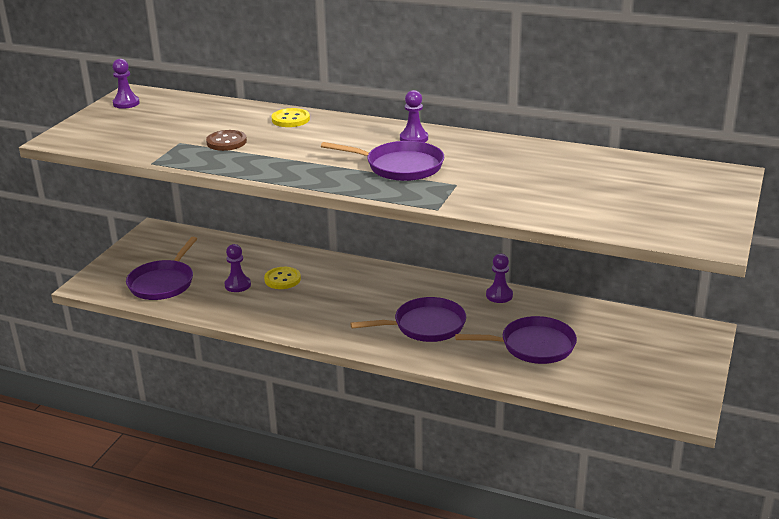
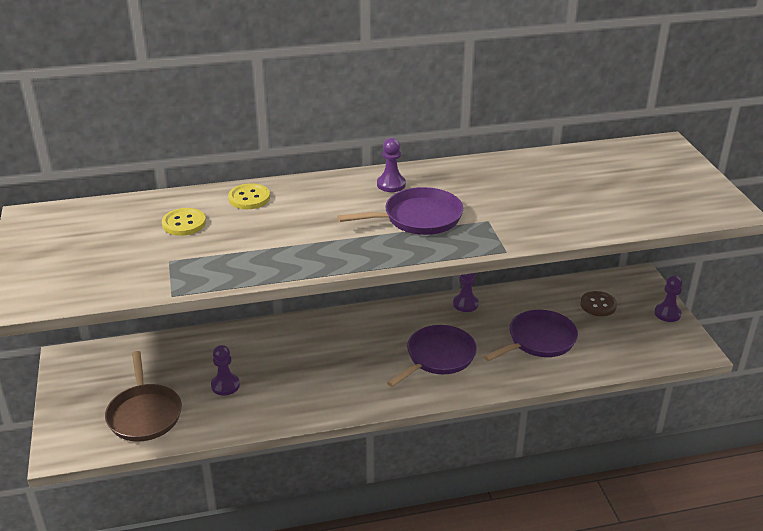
camera: 35 degrees left, 5 degrees up
(126, 103) = (40, 231): purple pawn -> purple pawn (667, 314)
(163, 283) = (144, 414): purple pan -> brown pan
(226, 142) = (219, 244): brown button -> brown button (598, 305)
(282, 279) = (263, 362): yellow button -> yellow button (184, 223)

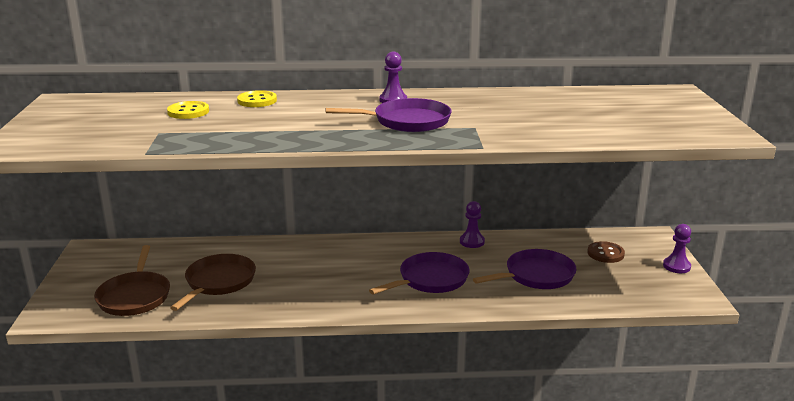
camera: 10 degrees right, 10 degrees down
(225, 385) = (218, 282): purple pawn -> brown pan

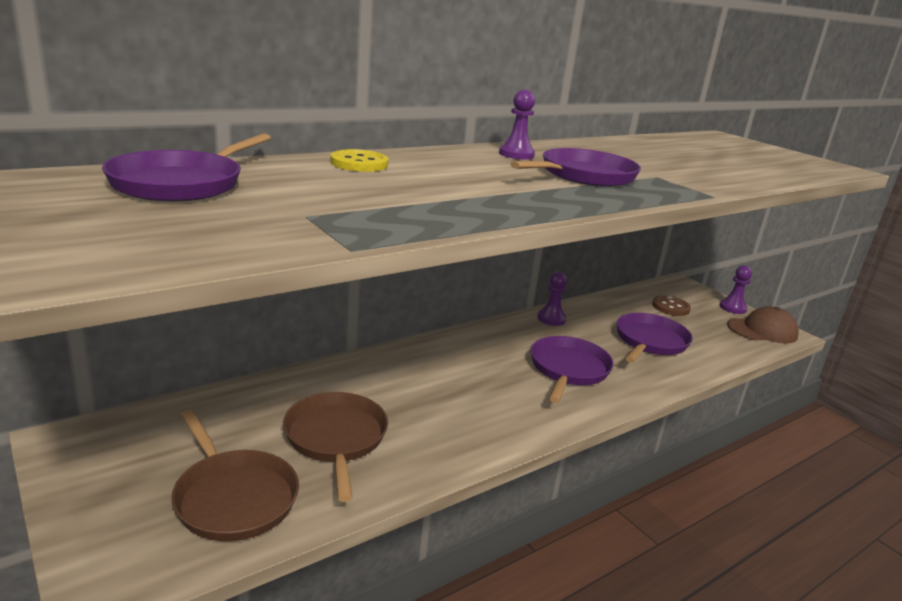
camera: 35 degrees left, 0 degrees up
(130, 107) = (181, 183): none -> purple pan
(188, 112) = (291, 183): yellow button -> none
(675, 290) = (762, 330): none -> brown cap

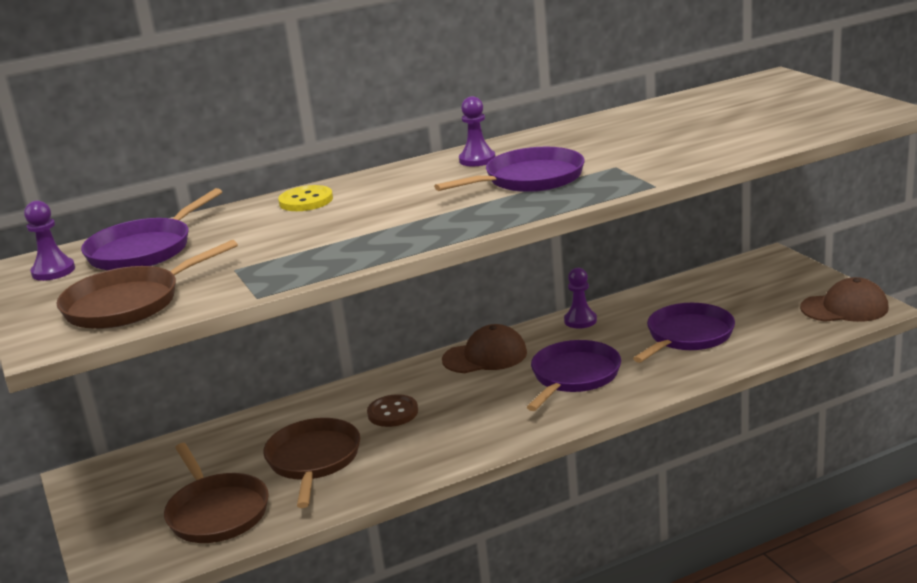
camera: 15 degrees right, 0 degrees up
(173, 238) = (128, 304): none -> brown pan
(479, 343) = (485, 356): none -> brown cap
(670, 307) = (739, 290): brown button -> brown button (393, 413)
(732, 308) = (823, 282): purple pawn -> purple pawn (53, 271)

